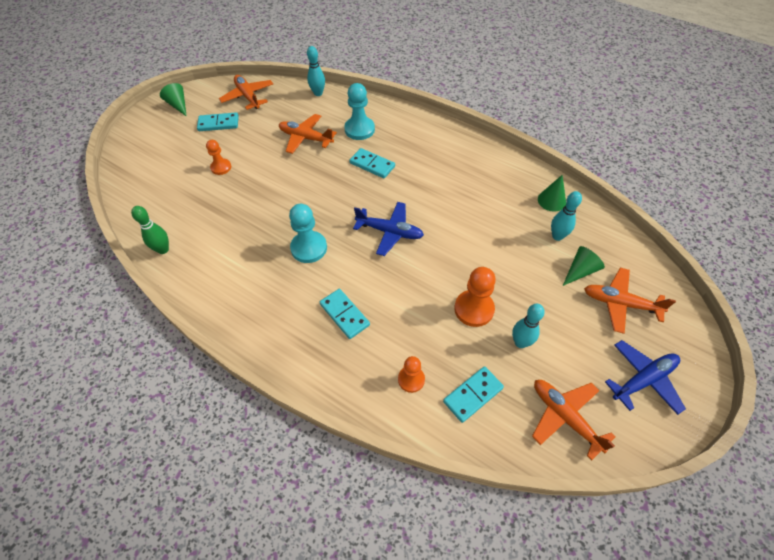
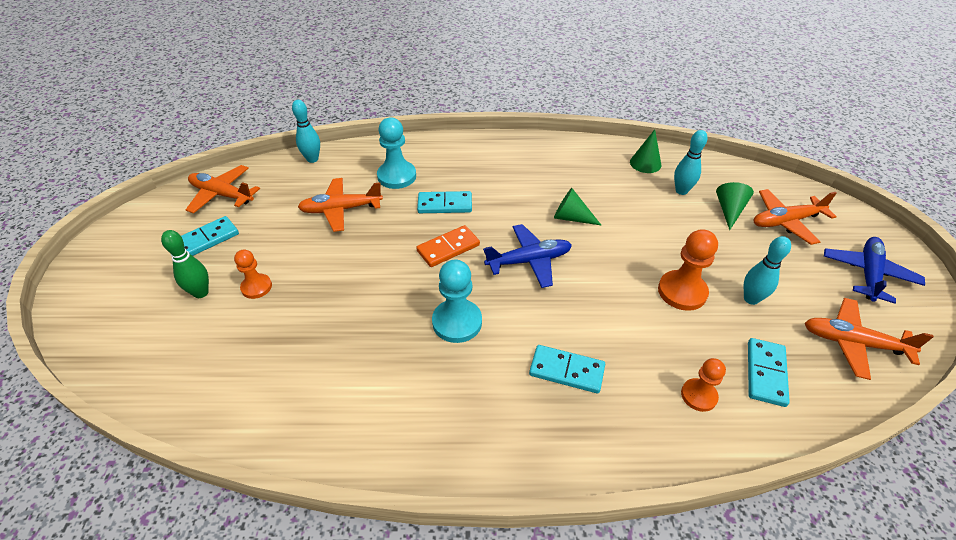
camera: 35 degrees left, 10 degrees down
(163, 249) = (260, 427): green bowling pin -> green bowling pin (201, 293)
(178, 105) = (124, 241): green cone -> green cone (571, 217)
(347, 197) = (448, 248): none -> orange domino

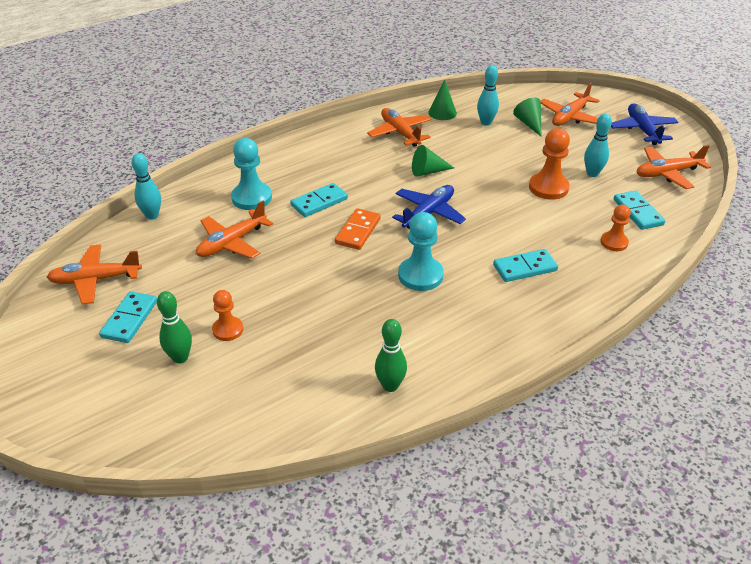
camera: 35 degrees left, 5 degrees down
(315, 422) = (390, 386): none -> green bowling pin
(583, 168) = (400, 133): none -> orange plane

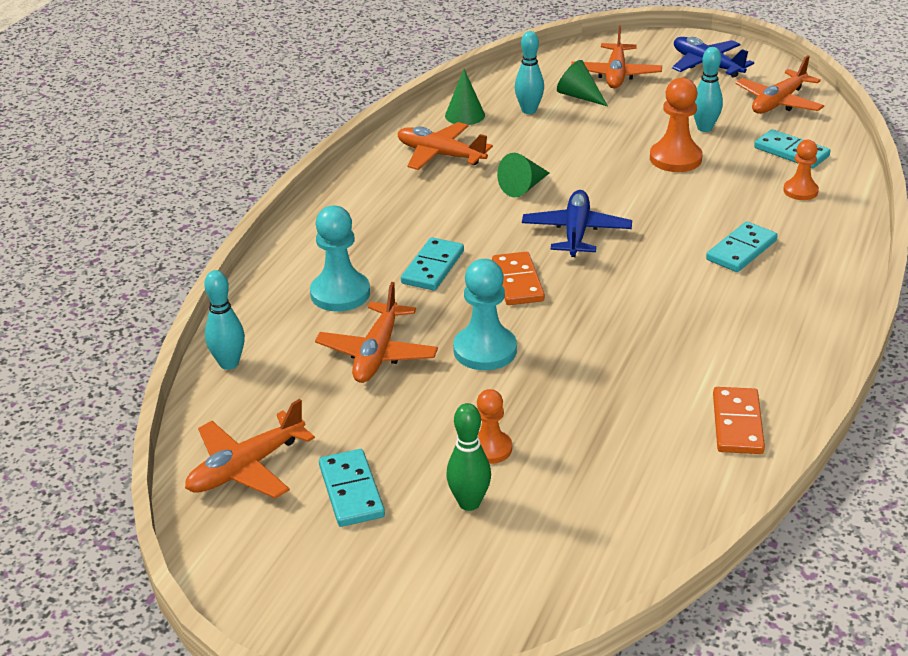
camera: 30 degrees left, 5 degrees down
(390, 386) = (737, 424): green bowling pin -> orange domino
(420, 275) = (642, 301): turquoise pawn -> turquoise pawn (485, 350)

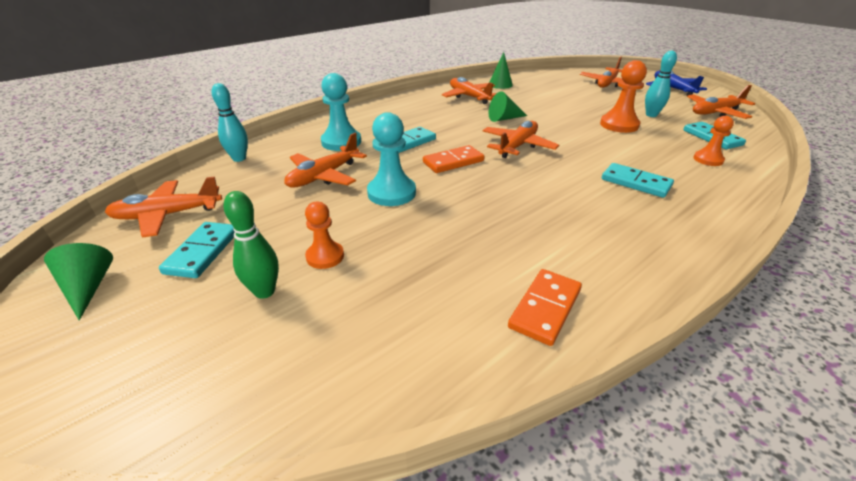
camera: 25 degrees right, 0 degrees up
(517, 282) = (453, 162): orange domino -> orange domino turned 45 degrees clockwise
(529, 110) = (540, 89): turquoise bowling pin -> none
(576, 232) = (517, 146): blue plane -> orange plane
(579, 96) = (576, 88): green cone -> green cone (88, 287)
(741, 250) = (635, 182): turquoise domino -> turquoise domino turned 60 degrees clockwise

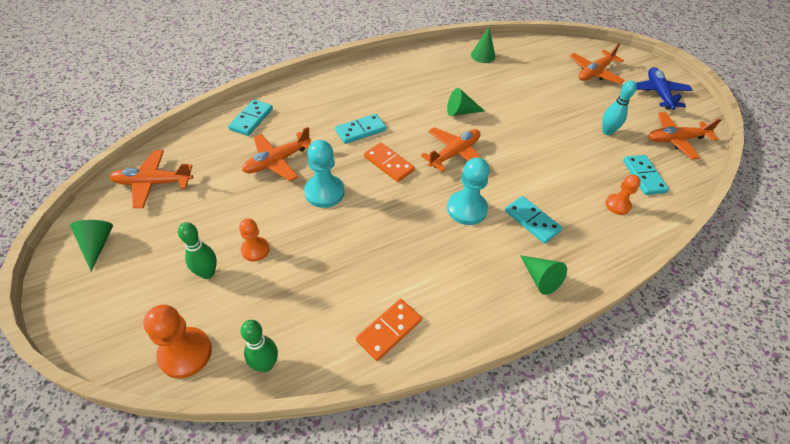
camera: 10 degrees right, 15 degrees up
(202, 252) = (173, 227): turquoise domino -> turquoise domino (251, 119)
(239, 158) = (215, 126): turquoise bowling pin -> none
(341, 142) = (303, 119): turquoise pawn -> turquoise pawn (467, 209)
(390, 385) = (266, 364): none -> green bowling pin
(453, 162) = (389, 164): orange domino -> orange domino turned 60 degrees clockwise
(469, 97) = (443, 71): orange plane -> none
(619, 125) = (565, 141): orange pawn -> orange pawn (185, 353)
(685, 227) = (540, 278): none -> green cone

